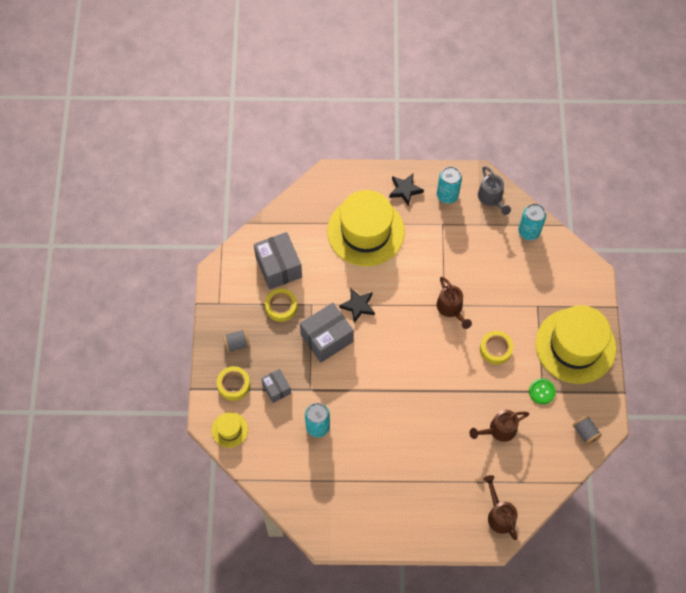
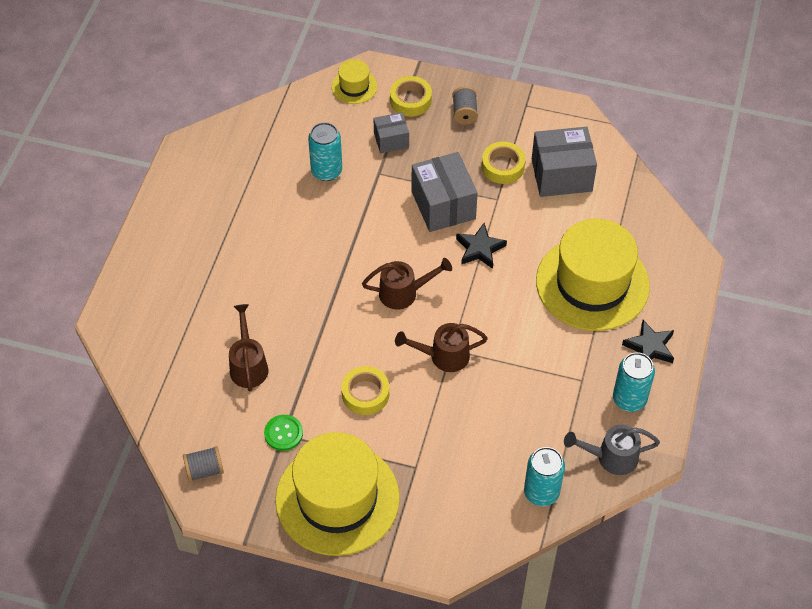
camera: 105 degrees right, 10 degrees down
(499, 514) = (136, 334): brown watering can -> brown watering can (404, 293)

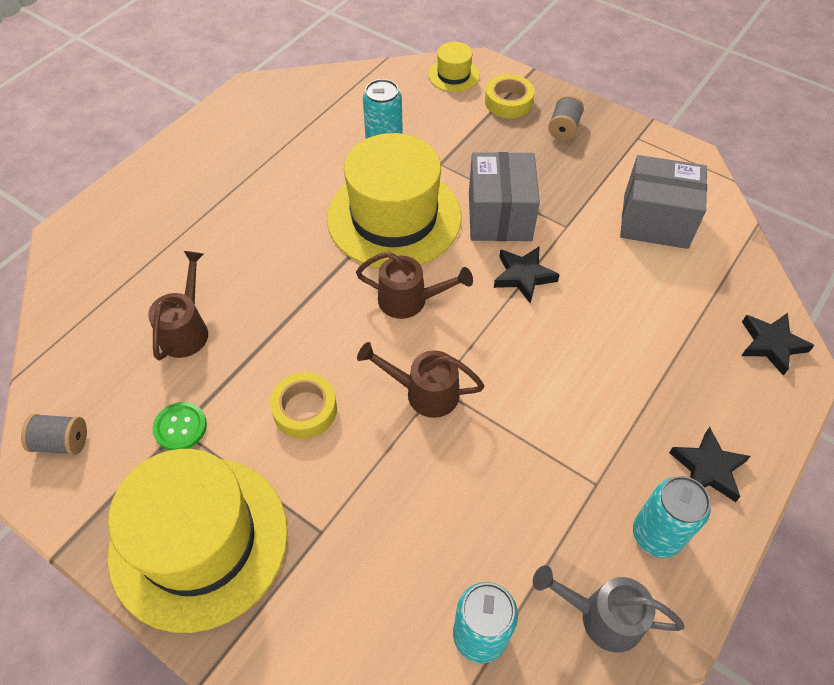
camera: 20 degrees right, 0 degrees up
(391, 140) = (469, 135): grey box -> none
(503, 166) = (587, 193): yellow tape -> none
(592, 283) = (653, 359): yellow hat -> yellow hat (394, 217)
(669, 248) = (771, 344): none -> black star

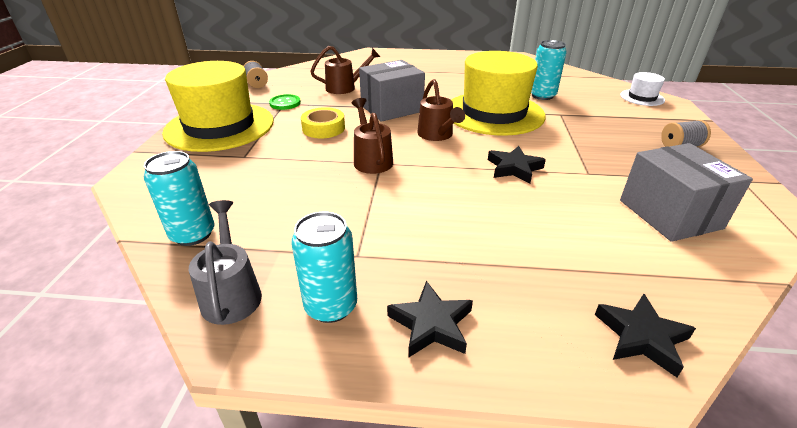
camera: 60 degrees right, 20 degrees down
(453, 75) = (642, 97): yellow hat -> white hat
(499, 216) = (552, 145): grey box -> grey box (392, 108)
(508, 102) = (659, 120): yellow tape -> none

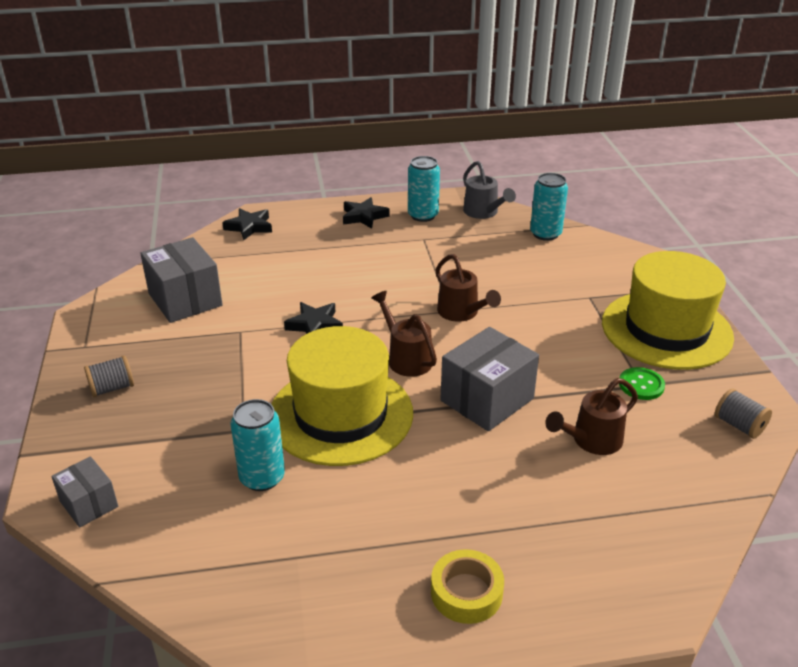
camera: 165 degrees right, 0 degrees up
(323, 128) = (546, 347): yellow tape -> yellow tape (466, 592)
(642, 97) = (89, 504): white hat -> grey box

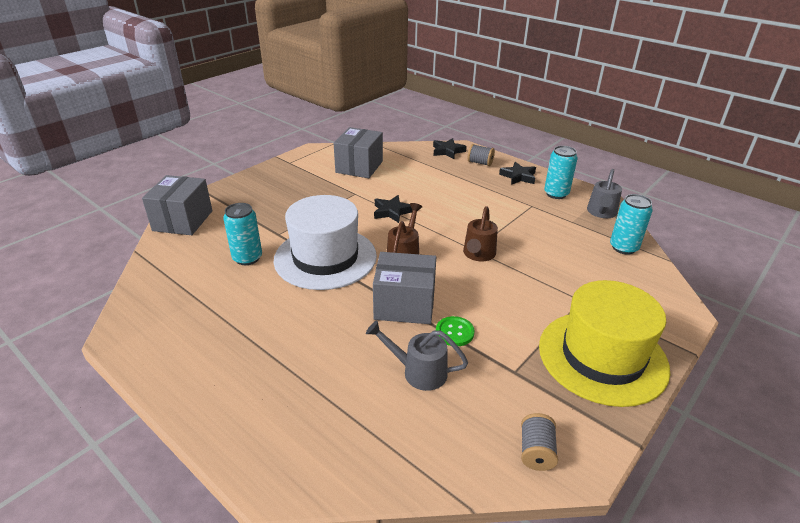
camera: 50 degrees right, 0 degrees up
(89, 504) = (183, 221): grey box -> grey box, size x1.76
(112, 388) = (268, 184): grey spool -> grey spool (480, 163)
(341, 414) = (325, 258): yellow hat -> white hat
(466, 592) = (219, 377): yellow tape -> none
(591, 441) = (418, 372): brown watering can -> grey watering can
(641, 385) = (513, 371): green button -> green button (454, 332)

